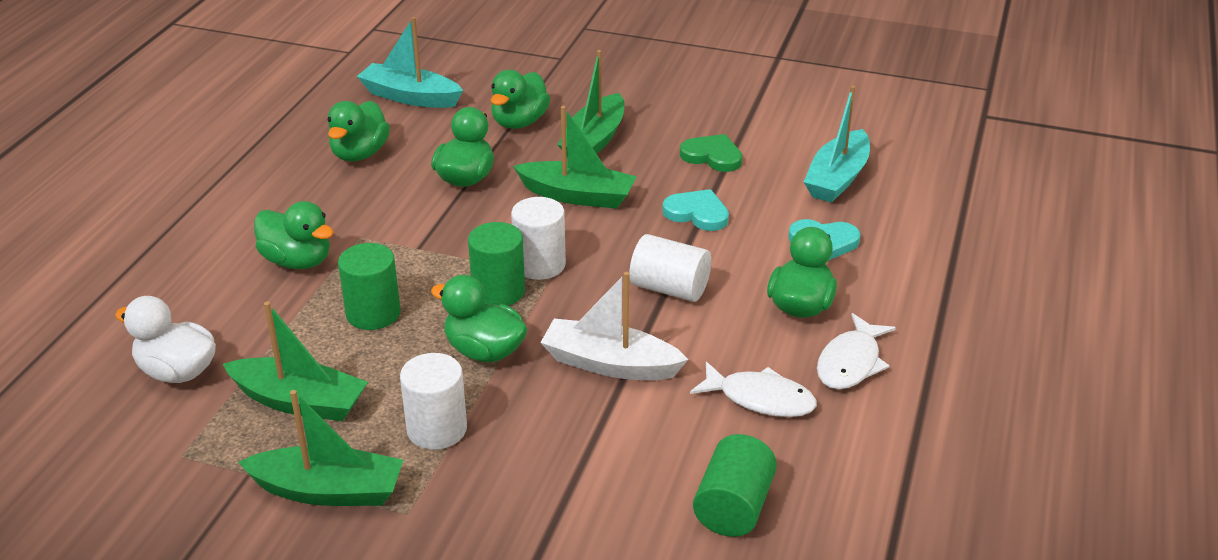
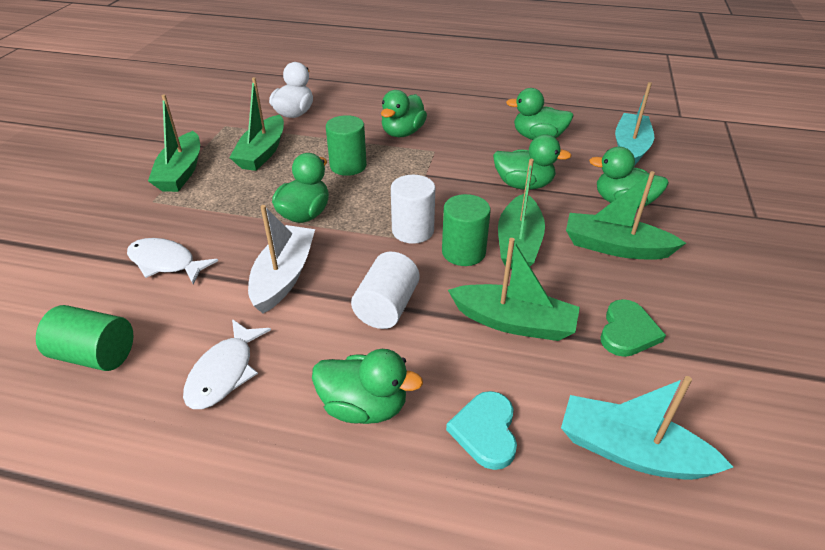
camera: 85 degrees right, 5 degrees up
(437, 429) = (225, 203): white cylinder -> none
(498, 291) = (376, 214): green cylinder -> green cylinder (463, 252)
(697, 213) = (513, 322): turquoise heart -> green boat
(851, 363) = (267, 449): white fish -> white fish (166, 263)

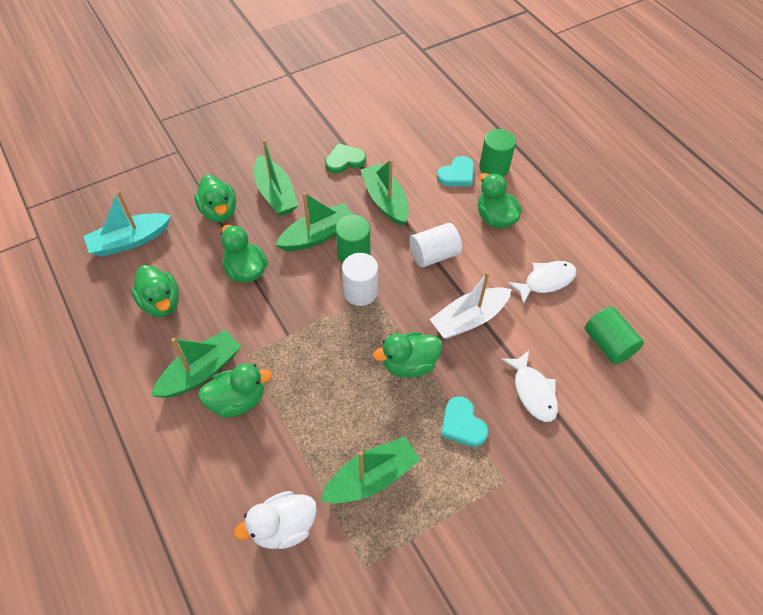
camera: 135 degrees left, 15 degrees up
(181, 172) = (458, 508): green boat -> green boat (200, 372)
(218, 208) = (462, 424): none -> turquoise heart
(348, 166) = (326, 394): green cylinder -> green cylinder (494, 168)
(631, 451) = (414, 132): turquoise boat -> none

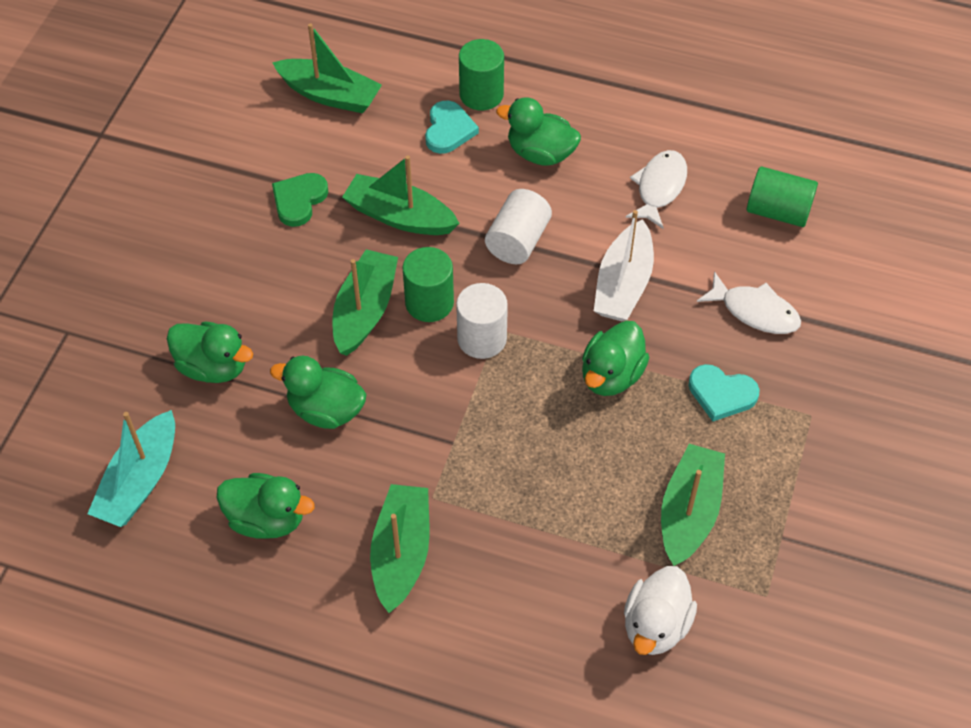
camera: 40 degrees left, 0 degrees up
(237, 400) = (475, 549): green duck -> none
(275, 194) = (259, 297): green boat -> green boat (329, 95)

